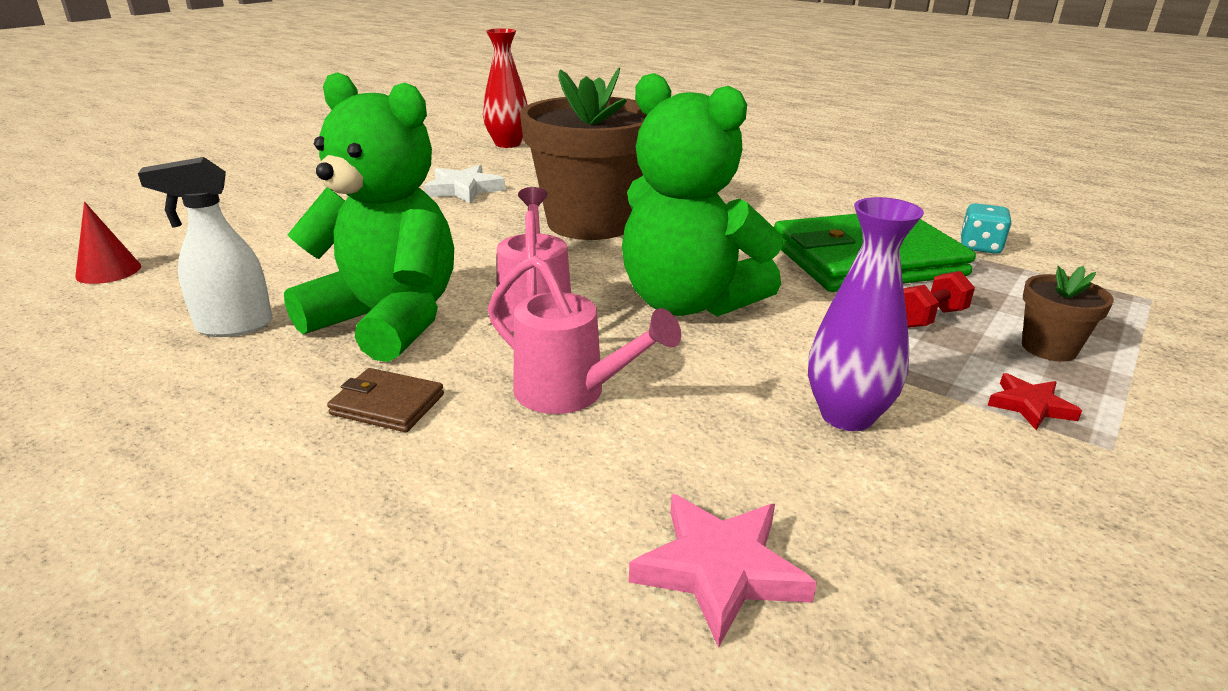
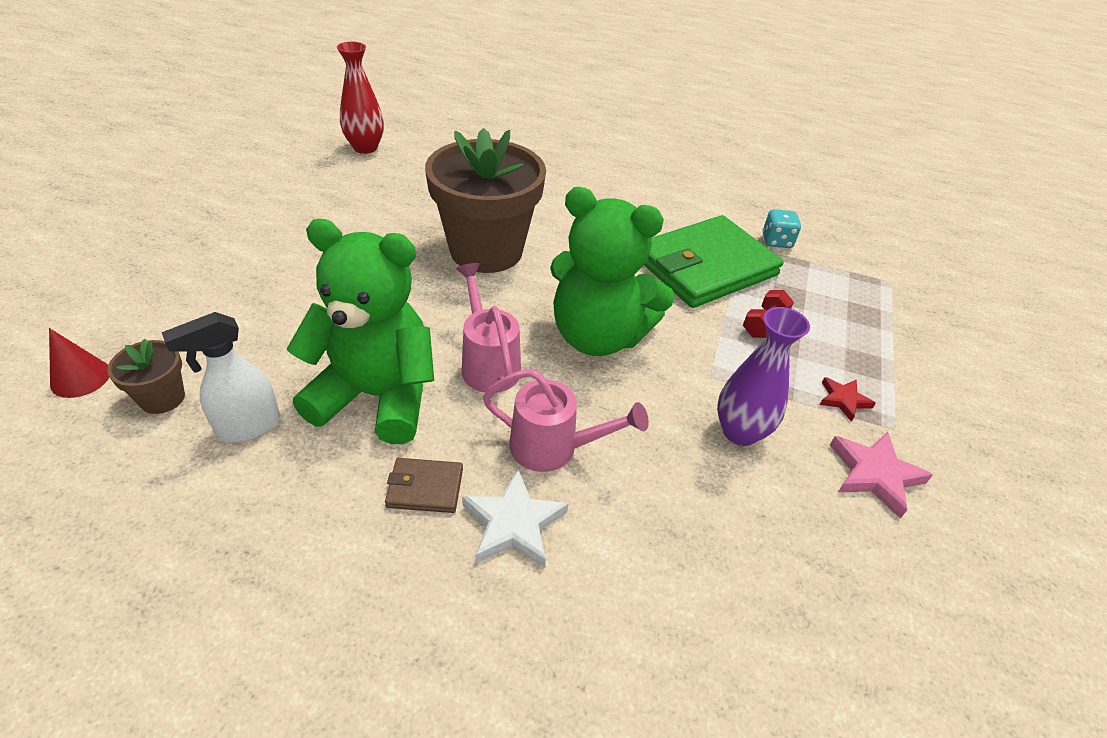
camera: 20 degrees left, 15 degrees up
(464, 189) = (357, 218): white star -> white star (513, 524)
(719, 570) = (708, 582): pink star -> pink star (874, 474)
(1049, 348) = (842, 342): brown flower pot -> brown flower pot (162, 398)

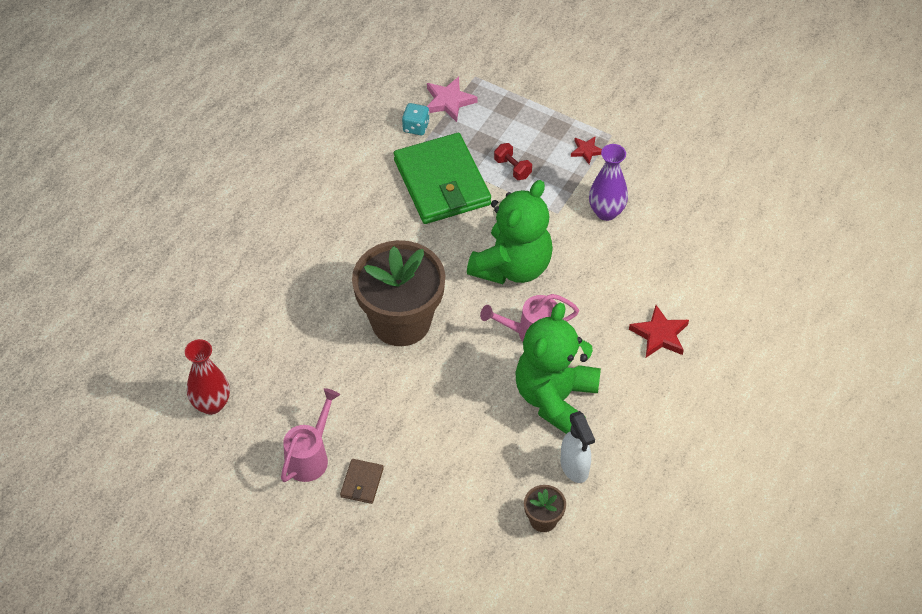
camera: 75 degrees left, 10 degrees up
(80, 378) = (518, 572): red cone -> none
(425, 488) = (631, 375): brown wallet -> brown wallet (362, 482)
(513, 524) = (660, 335): white star -> red star
(553, 448) = (608, 308): pink watering can -> pink watering can (310, 456)
(874, 474) = (644, 159): pink star -> pink star (449, 101)

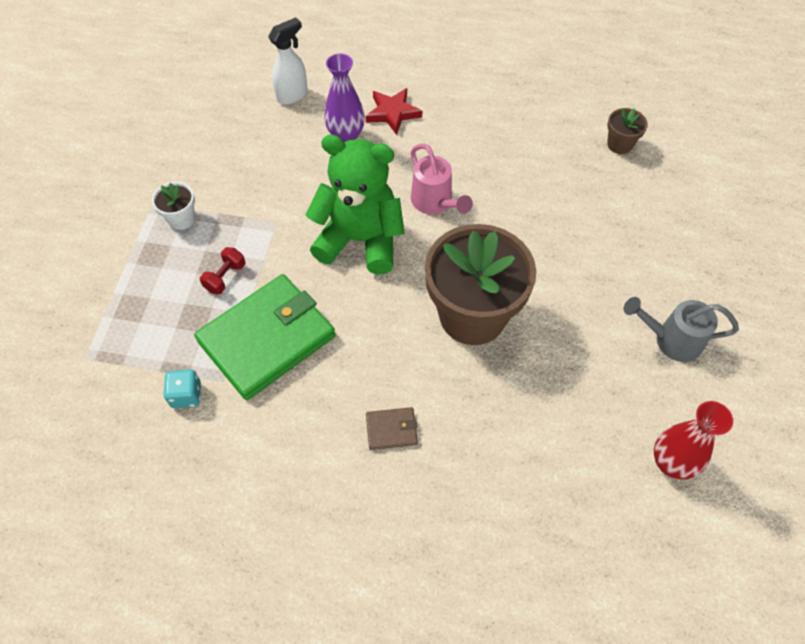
camera: 110 degrees left, 5 degrees up
(310, 456) = (671, 340): pink watering can -> grey watering can
(362, 482) = (670, 285): brown wallet -> brown wallet (391, 429)
(449, 101) = (134, 372): pink star -> none
(555, 398) = (497, 167): green teddy bear -> none
(574, 468) = (558, 137): white spray bottle -> white spray bottle (292, 95)
(586, 151) = (181, 219): red star -> white flower pot
(606, 212) = (261, 183): purple vase -> purple vase (346, 136)

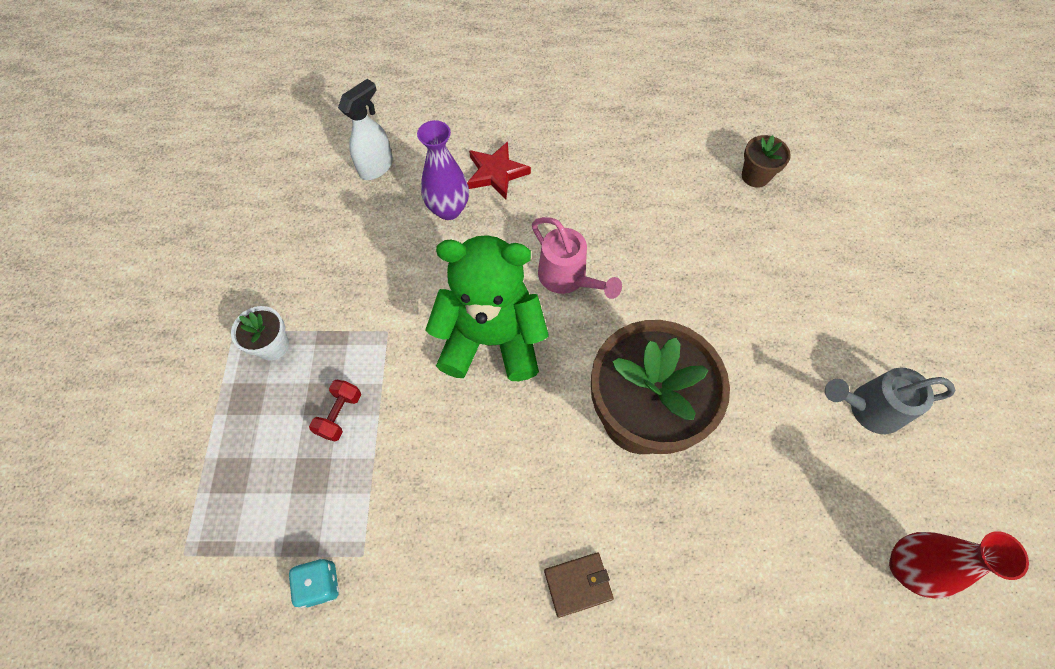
camera: 10 degrees left, 5 degrees up
(267, 338) = (405, 488): green wallet -> none

